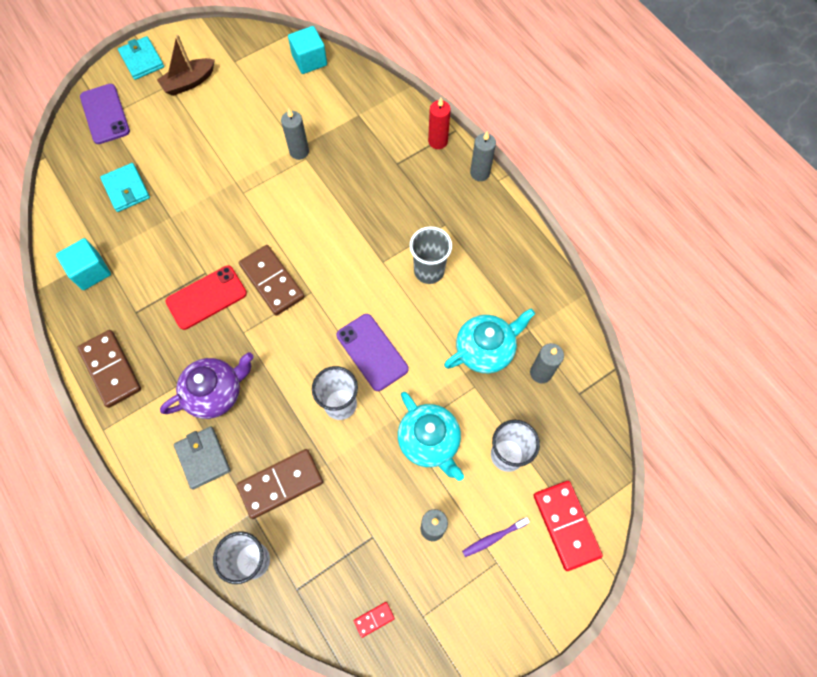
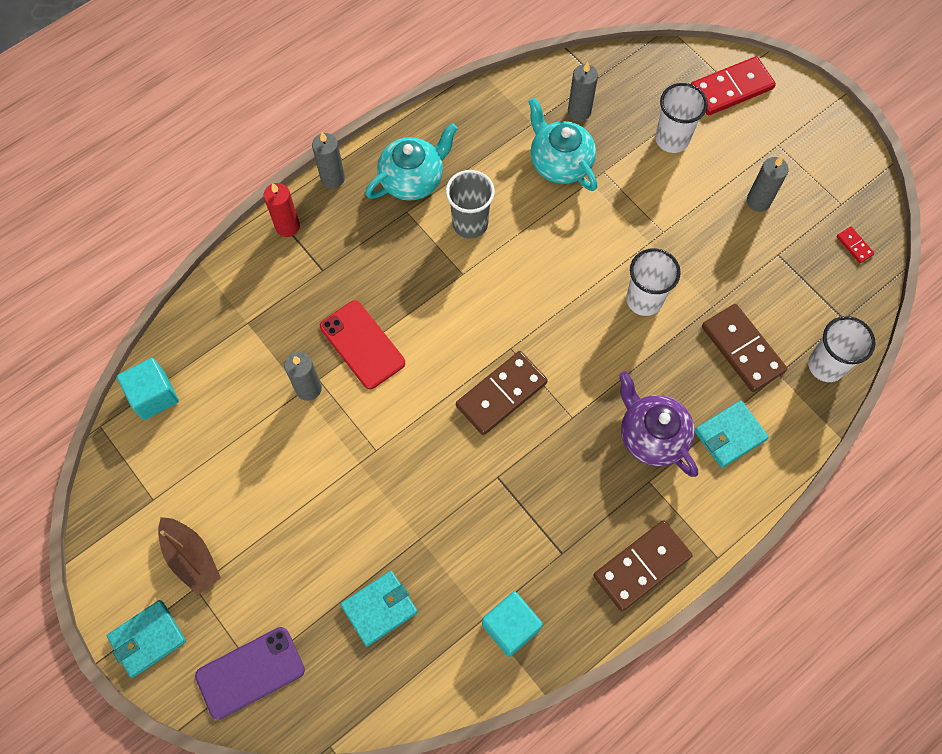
camera: 95 degrees left, 0 degrees up
(203, 458) = (729, 435): grey wallet -> turquoise wallet
(206, 297) = (532, 468): red phone -> red phone (362, 344)
(372, 352) = (578, 274): purple phone -> none
(429, 441) = (670, 210): turquoise teapot -> turquoise teapot (413, 179)
(494, 538) = (755, 148): purple toothbrush -> none

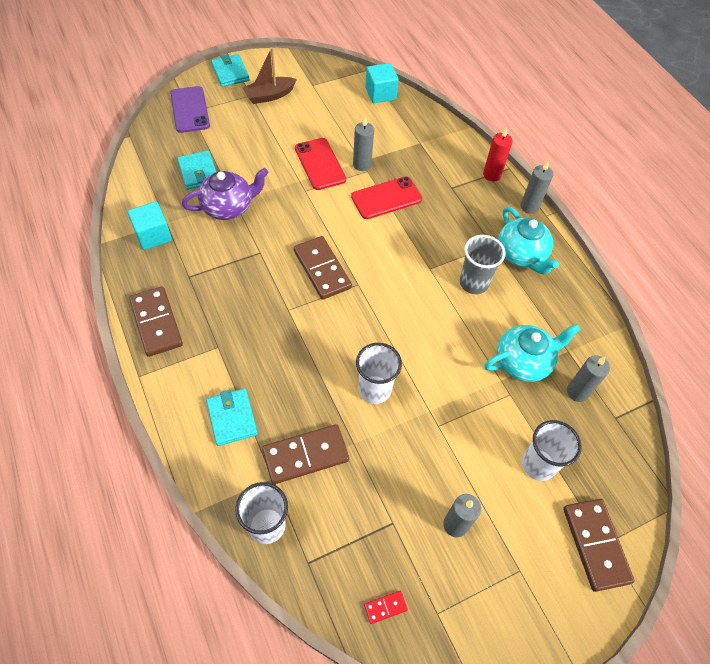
camera: 100 degrees right, 10 degrees down
(321, 444) = (320, 164): none -> red phone
(652, 436) = (253, 360): purple teapot -> purple teapot (228, 207)
(731, 88) = (596, 544): red domino -> brown domino

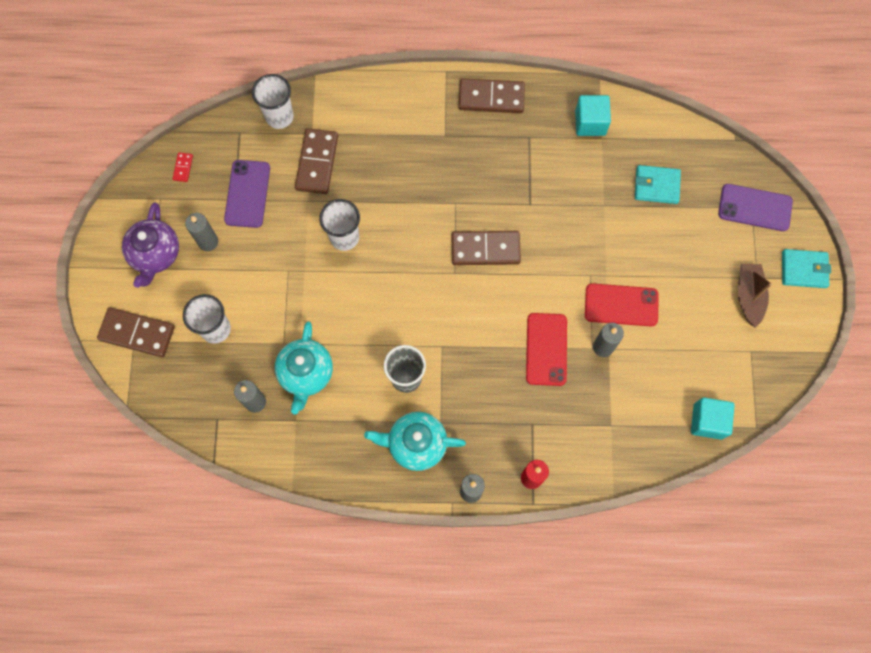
camera: 120 degrees right, 15 degrees up
(228, 207) = (598, 197): purple teapot -> purple teapot (155, 254)
(232, 418) = (375, 123): turquoise wallet -> none
(378, 511) = (247, 194): none -> purple phone

